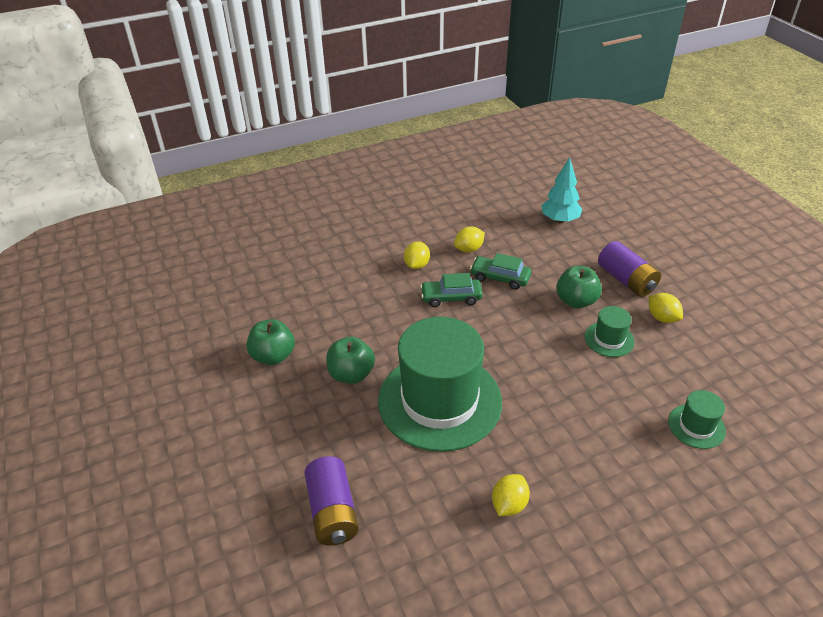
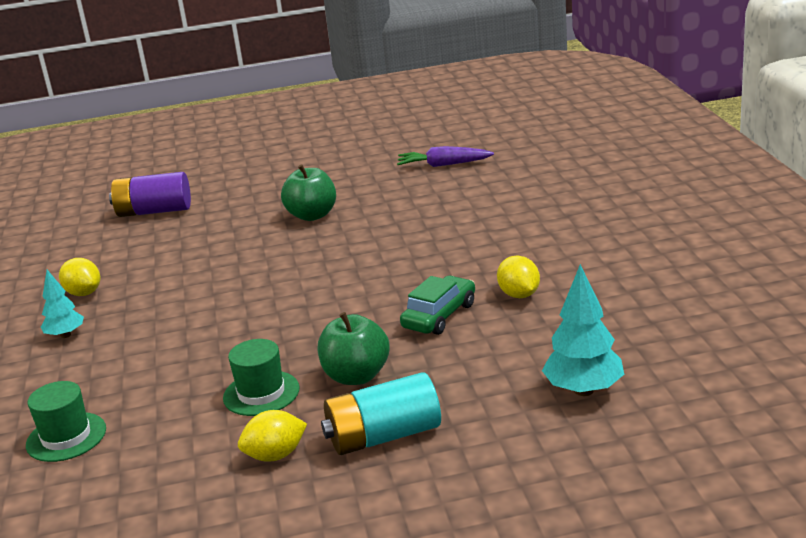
camera: 105 degrees right, 15 degrees down
(258, 309) = (443, 165): none -> purple carrot
(273, 356) = (364, 177): green apple -> none
(416, 265) = (493, 254): yellow lemon -> none
(439, 401) = (240, 262): green hat -> none
(451, 297) = (412, 276): green car -> none
(579, 487) = (65, 335): none -> turquoise tree
(626, 280) = (384, 436): purple battery -> turquoise battery

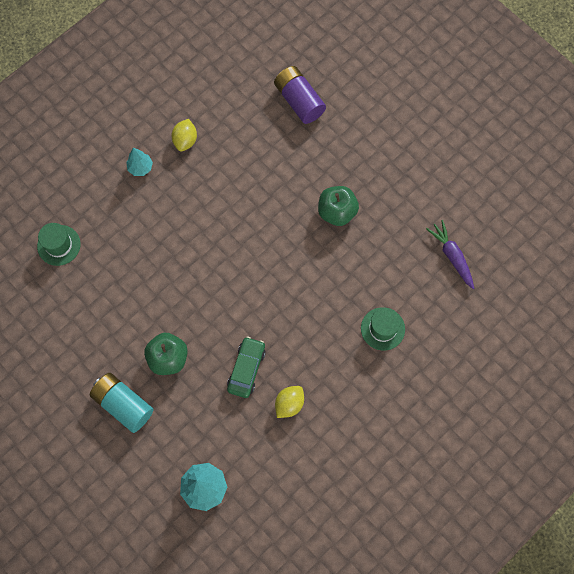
camera: 55 degrees right, 45 degrees up
(261, 393) = (133, 317): green hat -> green hat (382, 329)
(275, 455) = (87, 360): yellow lemon -> none
(439, 316) = (246, 369): green car -> green car turned 75 degrees counterclockwise

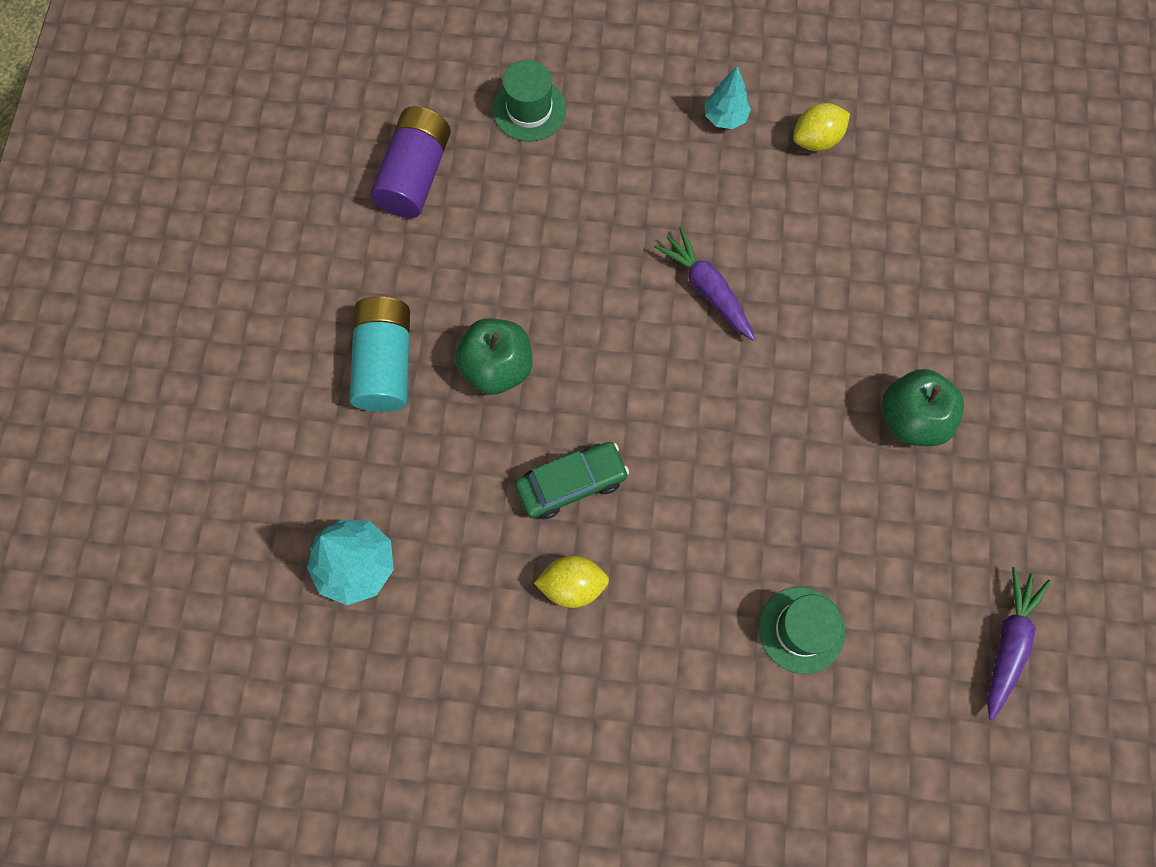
camera: 50 degrees right, 0 degrees up
(211, 242) = (707, 289): none -> purple carrot
(299, 101) = (1020, 234): purple battery -> purple battery (415, 175)

